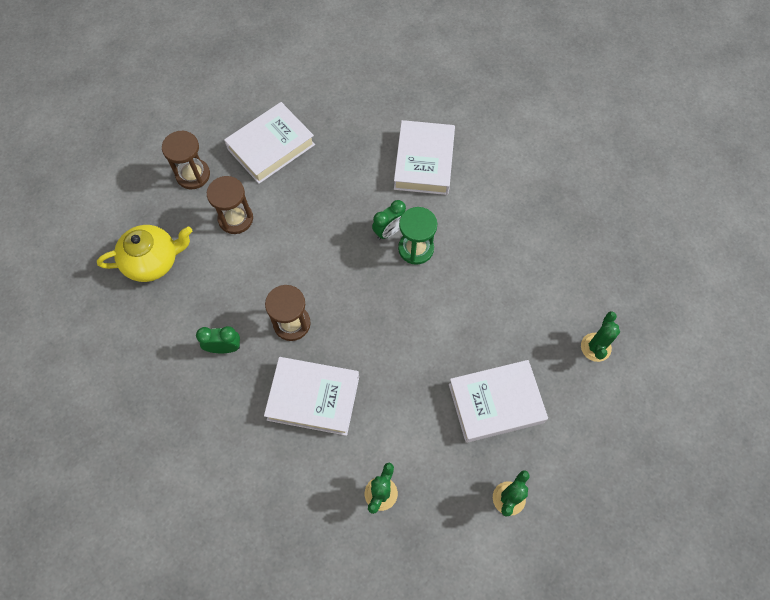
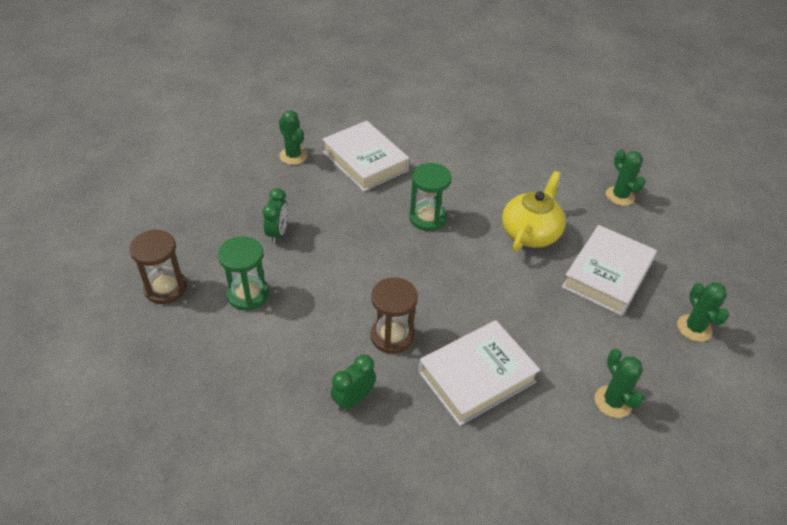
camera: 45 degrees left, 20 degrees down
(153, 261) = (199, 382): yellow teapot -> yellow teapot (530, 233)
(235, 219) = (248, 294): brown hourglass -> green hourglass
(271, 147) = (221, 224): white book -> none
(376, 118) = (293, 156): none -> green cactus
(389, 231) = (393, 220): green clock -> green clock (278, 233)

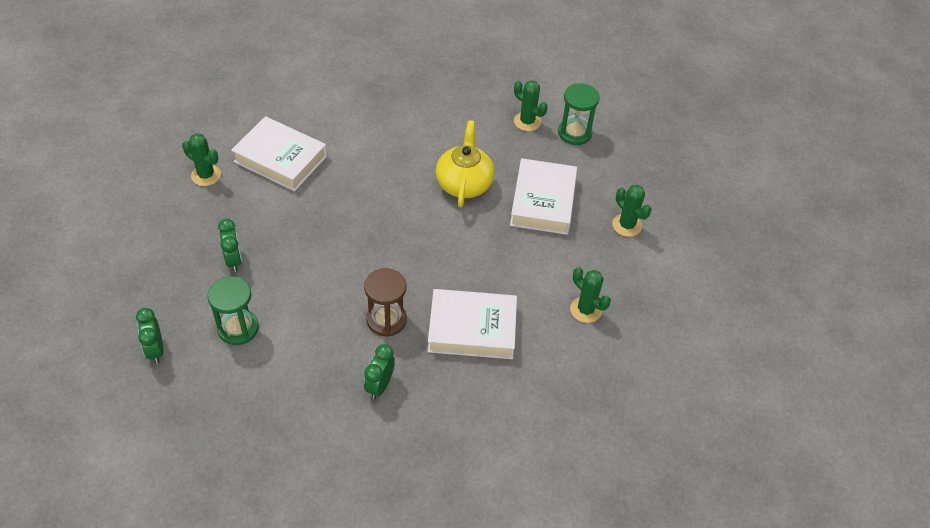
camera: 25 degrees left, 5 degrees up
(165, 288) = (155, 350): brown hourglass -> green clock
(427, 218) = (367, 199): green hourglass -> green hourglass (574, 133)
(477, 376) = (472, 329): white book -> white book turned 60 degrees clockwise

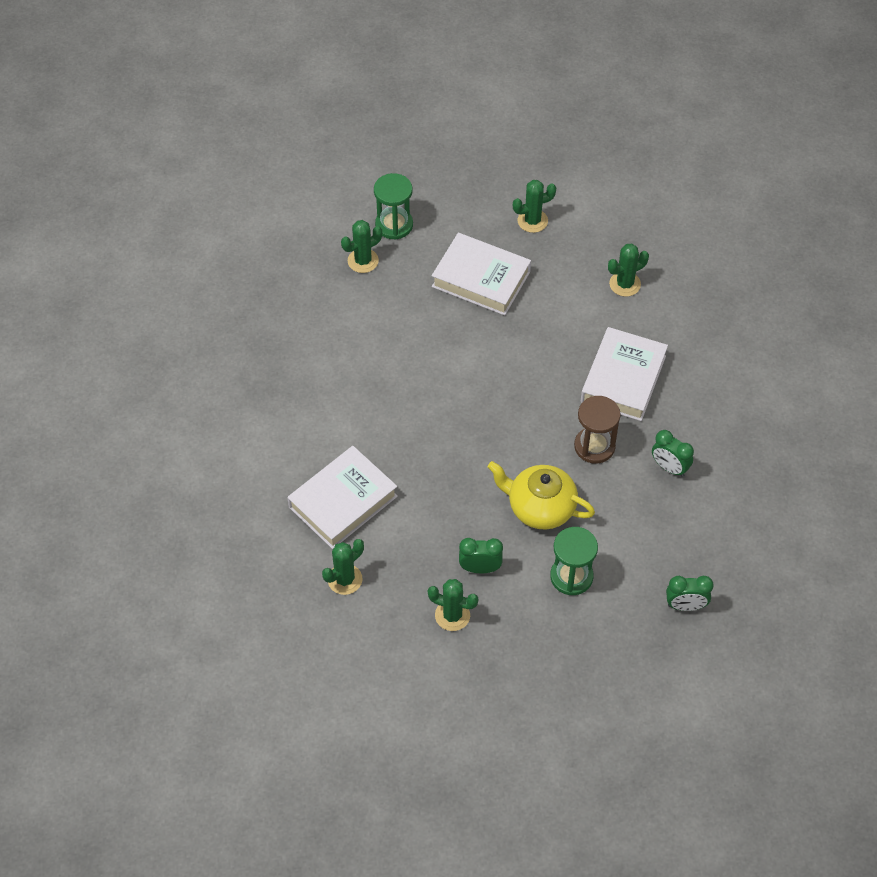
camera: 70 degrees left, 5 degrees up
(155, 350) = (580, 654): green clock -> green clock (685, 606)
(183, 251) = (452, 615): none -> green cactus
(464, 183) = (435, 339): yellow teapot -> yellow teapot (540, 507)

